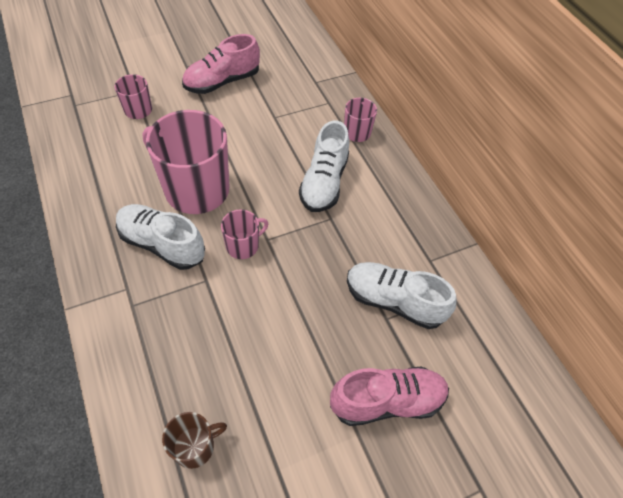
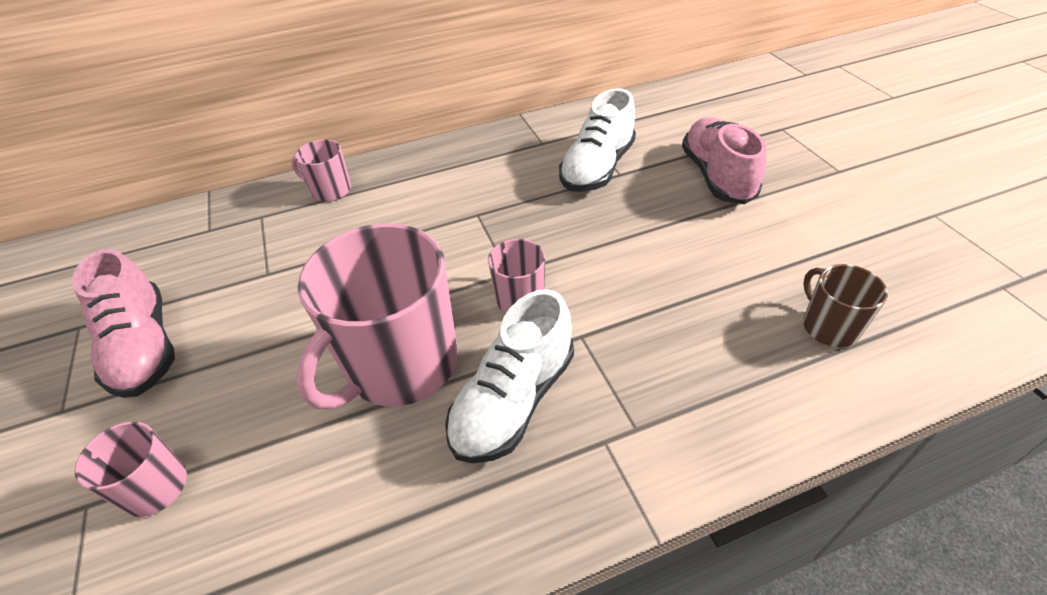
camera: 80 degrees left, 10 degrees down
(324, 182) = (415, 220): white shoe -> none

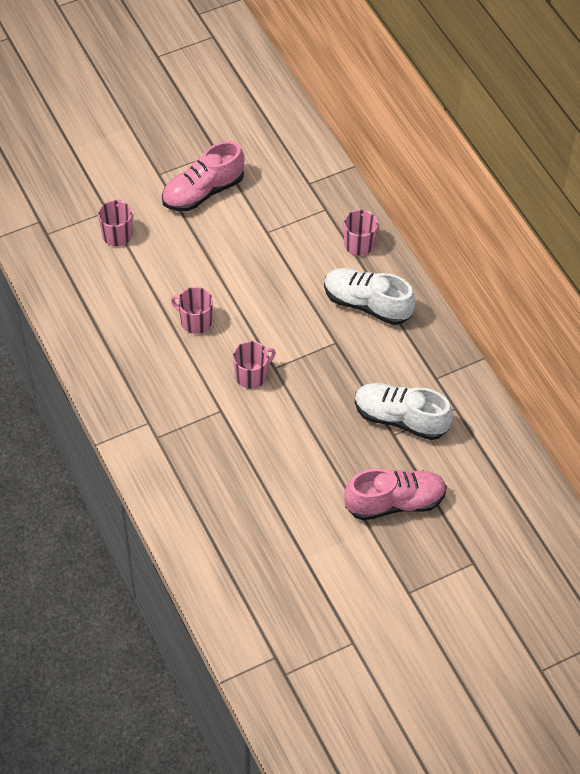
camera: 80 degrees right, 10 degrees up
(400, 365) = (195, 321): pink mug -> pink mug, size x0.48
(514, 400) = (173, 379): white shoe -> white shoe (367, 304)
(828, 326) = (234, 544): brown mug -> none

